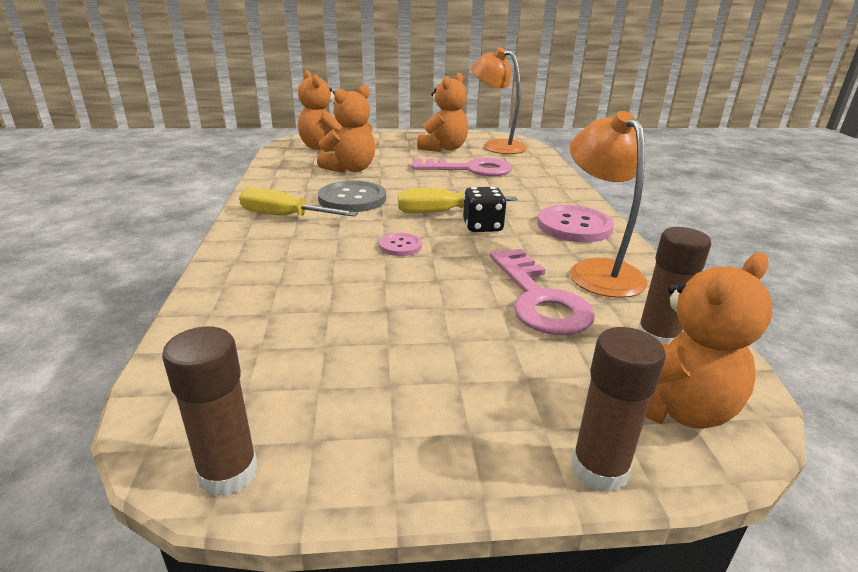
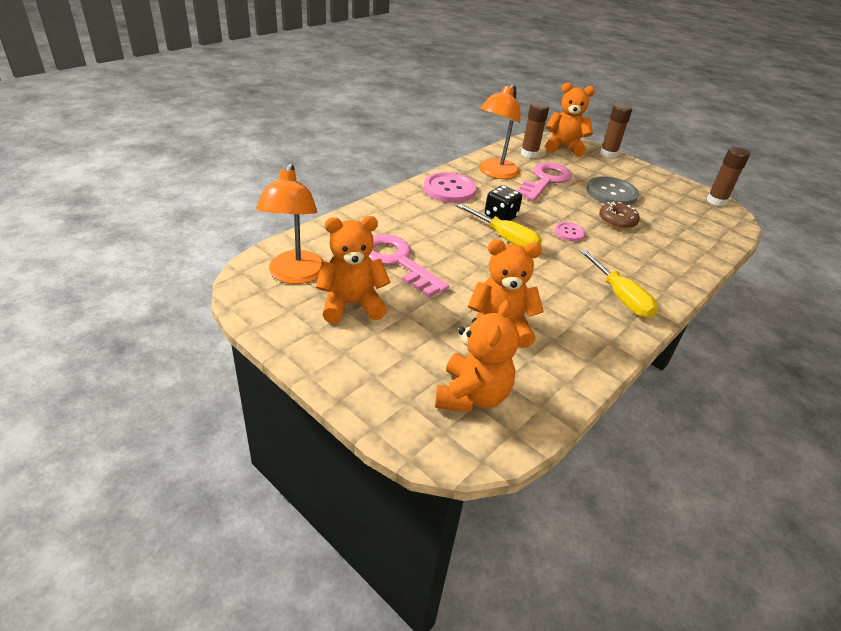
camera: 135 degrees left, 10 degrees up
(352, 199) = (549, 286): grey button -> grey button (611, 193)
(370, 291) = (617, 221): none -> brown donut

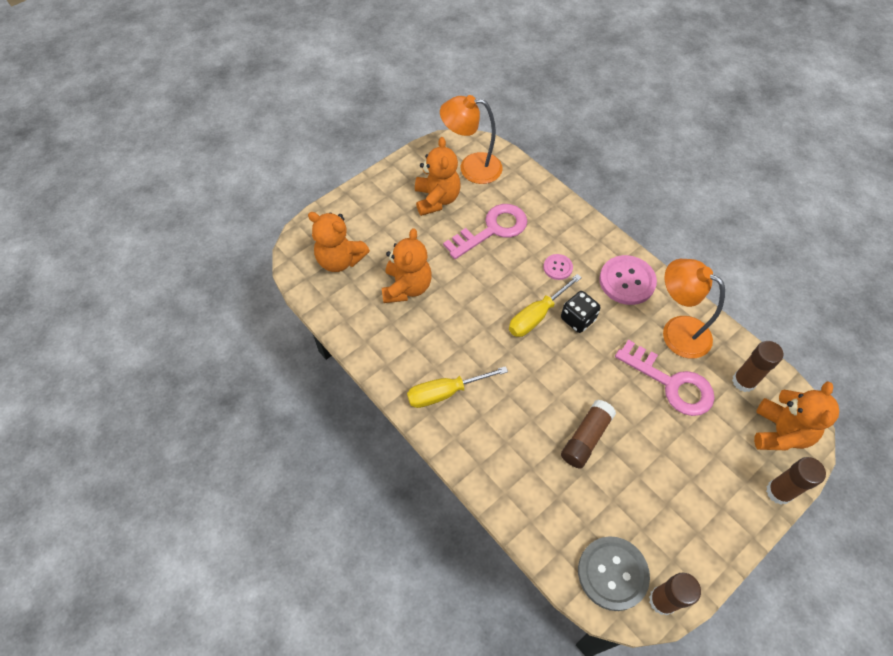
camera: 100 degrees right, 20 degrees up
(569, 233) = (554, 378): pink button -> pink button (557, 267)
(611, 193) = (655, 455): grey button -> grey button (612, 573)
(617, 221) = (586, 438): brown donut -> brown glue stick

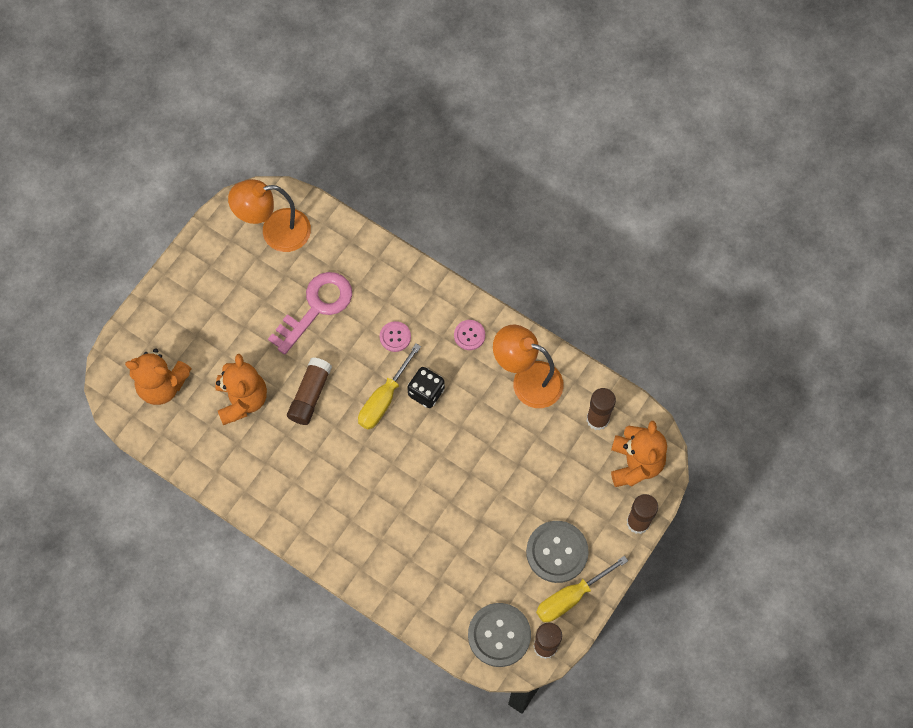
camera: 15 degrees left, 10 degrees up
(437, 199) = (247, 284): orange teddy bear -> none
(444, 393) = (310, 506): yellow screwdriver -> yellow screwdriver (570, 597)
(586, 438) = (455, 516): brown glue stick -> brown glue stick (310, 395)
(627, 281) = (469, 335): pink button -> pink button, size x0.53
(671, 383) = (528, 439): pink key -> none
(687, 500) = (557, 552): none -> grey button

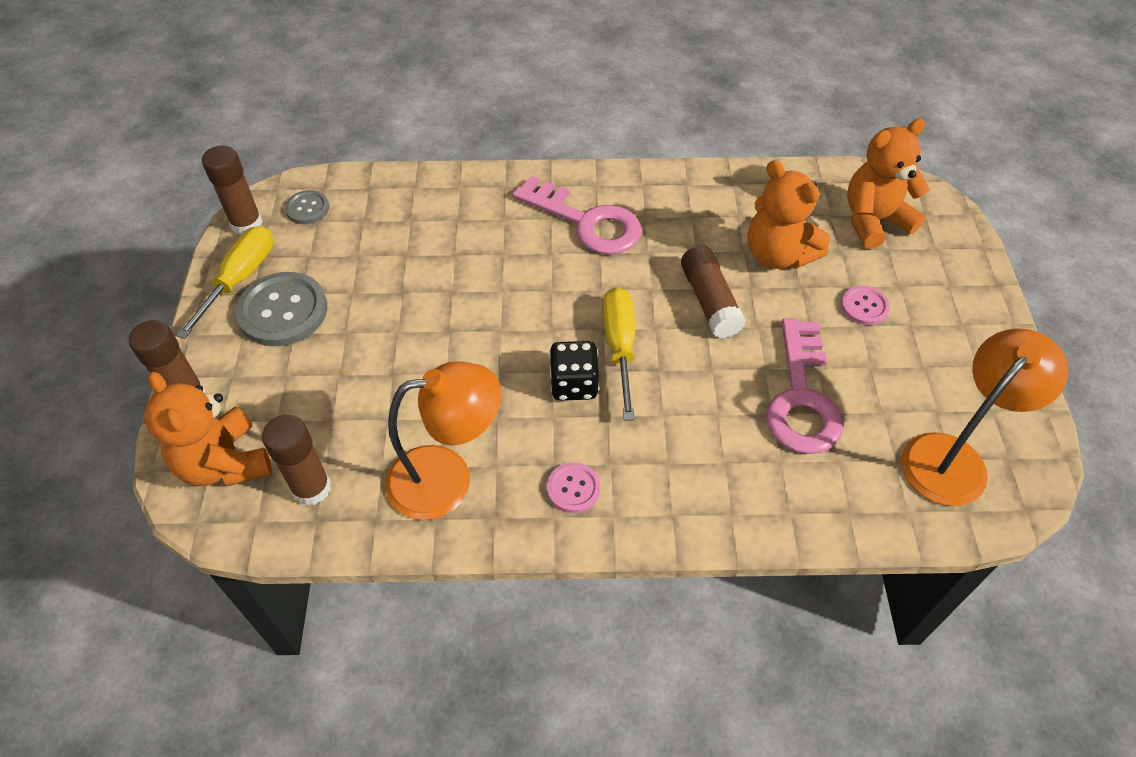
camera: 145 degrees right, 15 degrees down
(332, 502) = (586, 222): none -> pink key
(395, 337) = (670, 424): pink button -> pink button (864, 306)
(499, 635) = (307, 208): grey button -> grey button, size x0.53

